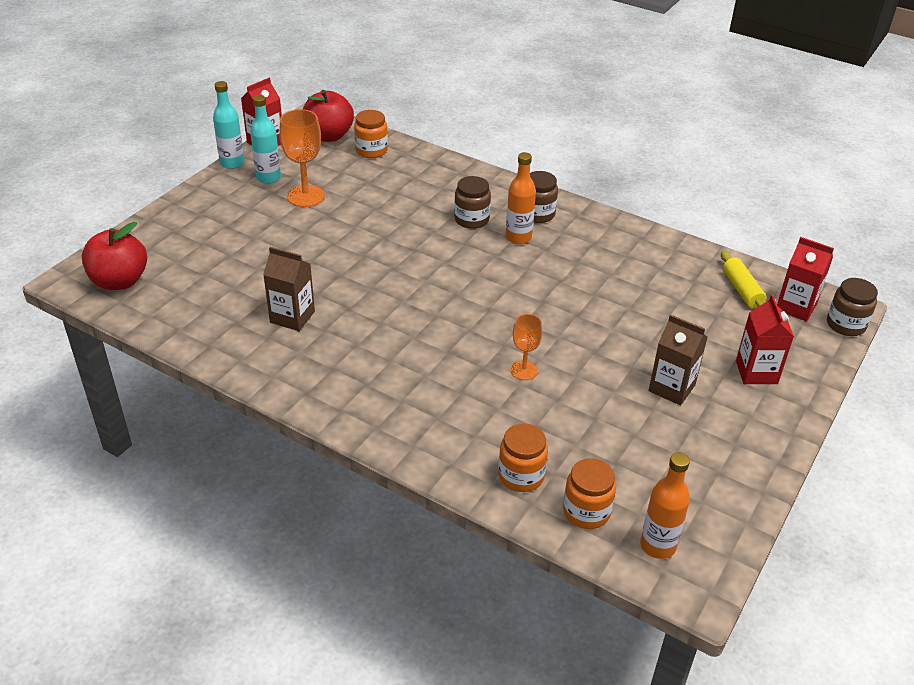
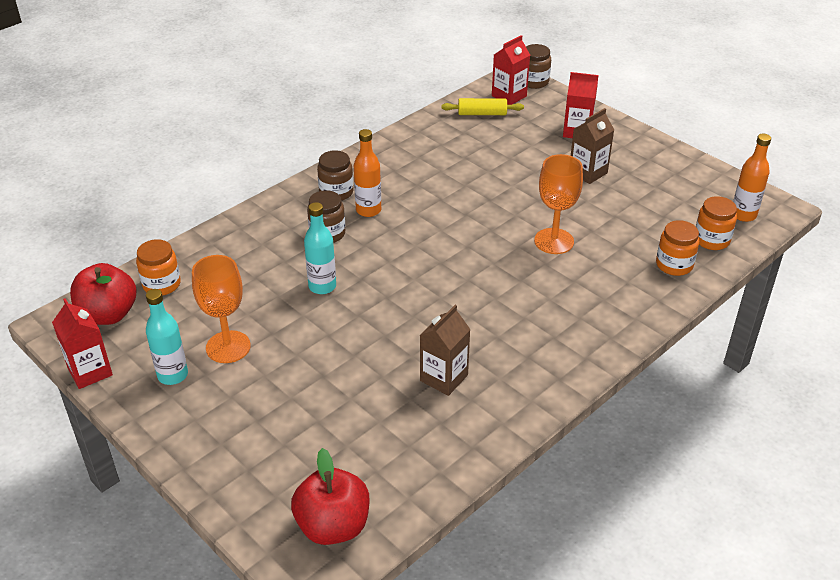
camera: 75 degrees left, 0 degrees up
(232, 163) = (121, 406): turquoise bottle -> turquoise bottle (322, 286)
(524, 370) = (554, 241): orange goblet -> orange goblet, size x1.67

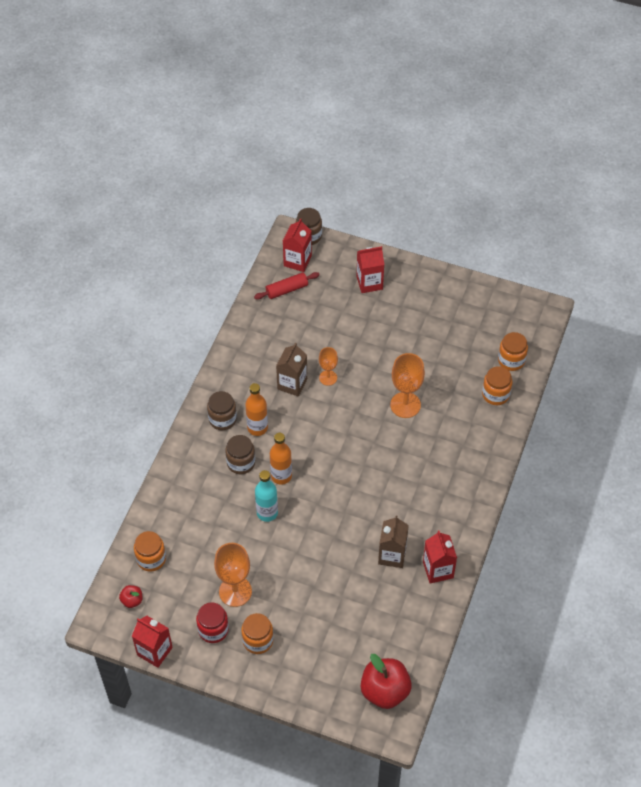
camera: 25 degrees left, 15 degrees up
(108, 314) = (132, 600): red apple -> red apple, size x0.48
(173, 375) = (213, 630): turquoise bottle -> red jar
(215, 406) = (258, 640): none -> orange jar
(478, 192) = (328, 378): none -> orange goblet
(482, 113) = (287, 290): yellow rolling pin -> red rolling pin
(494, 414) = (438, 570): none -> red carton
(588, 172) = (397, 325): brown carton -> brown carton (292, 384)
(743, 215) = (523, 327): orange bottle -> orange bottle (281, 476)

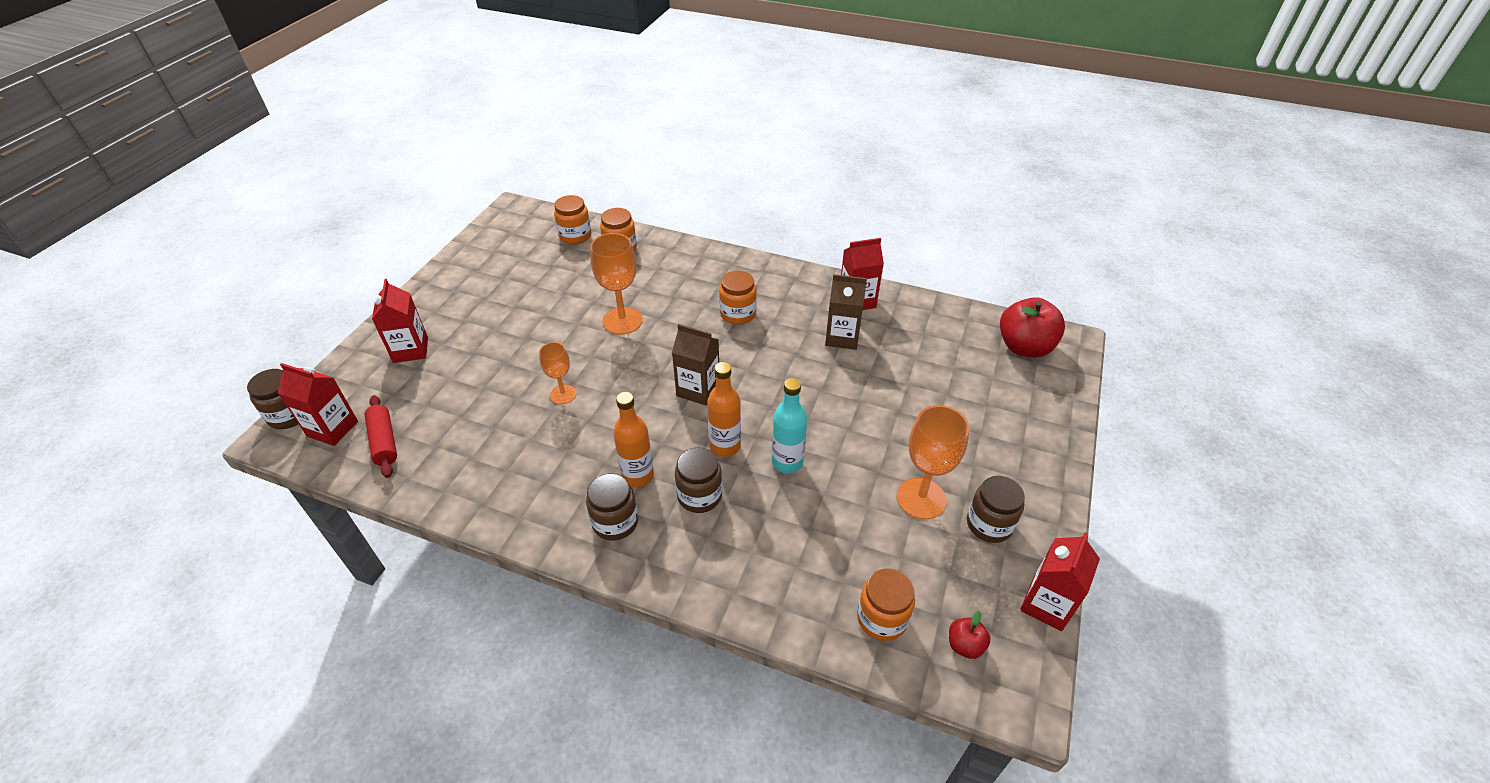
camera: 90 degrees left, 10 degrees down
(213, 630) = (989, 524): red jar -> brown jar
(258, 640) = (992, 470): orange jar -> orange jar (738, 314)
(292, 384) = (565, 434): brown carton -> brown carton (698, 389)

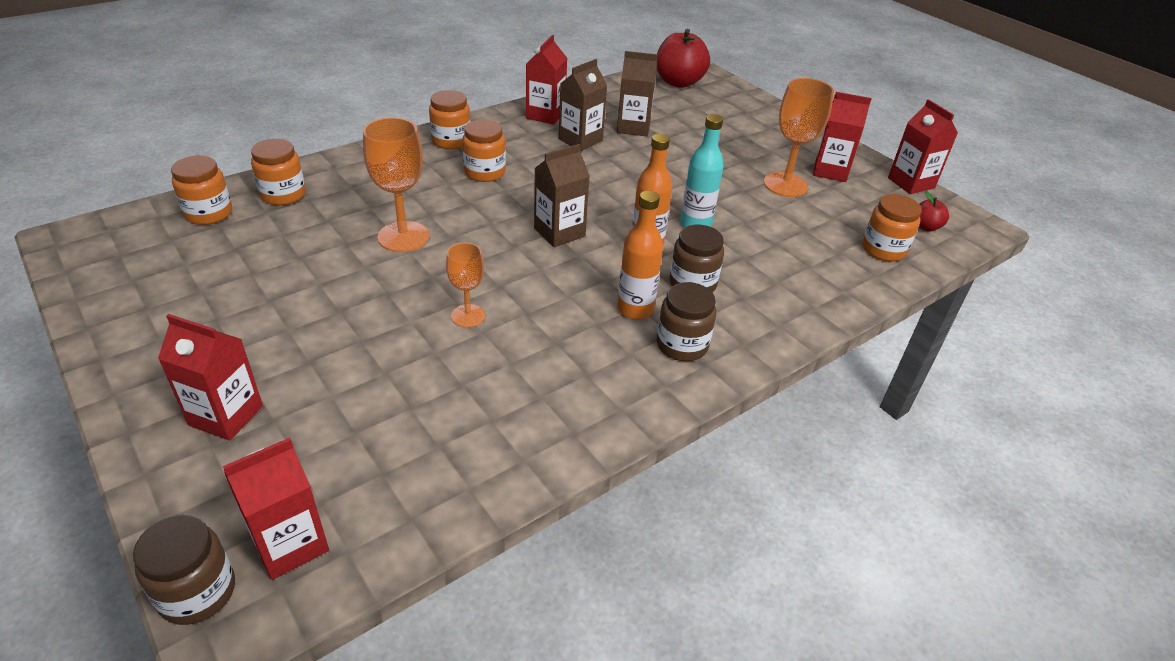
camera: 60 degrees left, 5 degrees down
(384, 441) = (378, 493): red rolling pin -> none
(761, 277) = (451, 141): none -> orange jar
(901, 357) = (633, 127): none -> brown carton
(989, 524) = (830, 171): brown jar -> red carton

